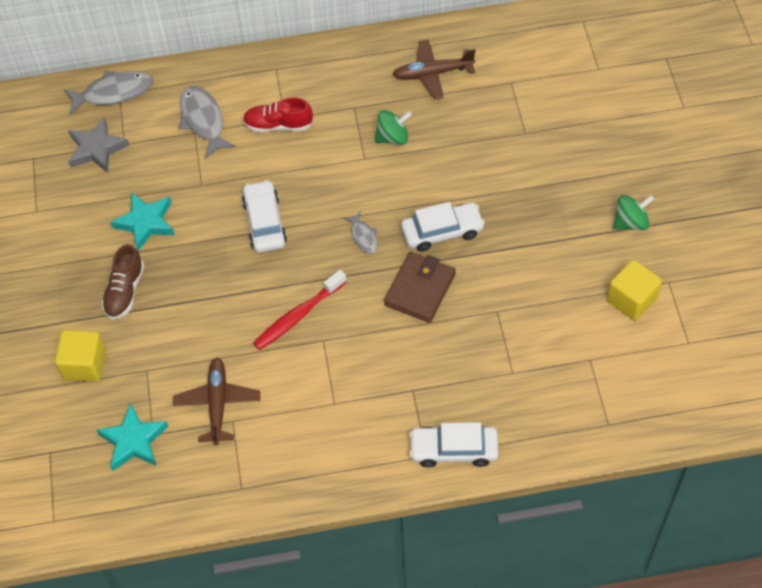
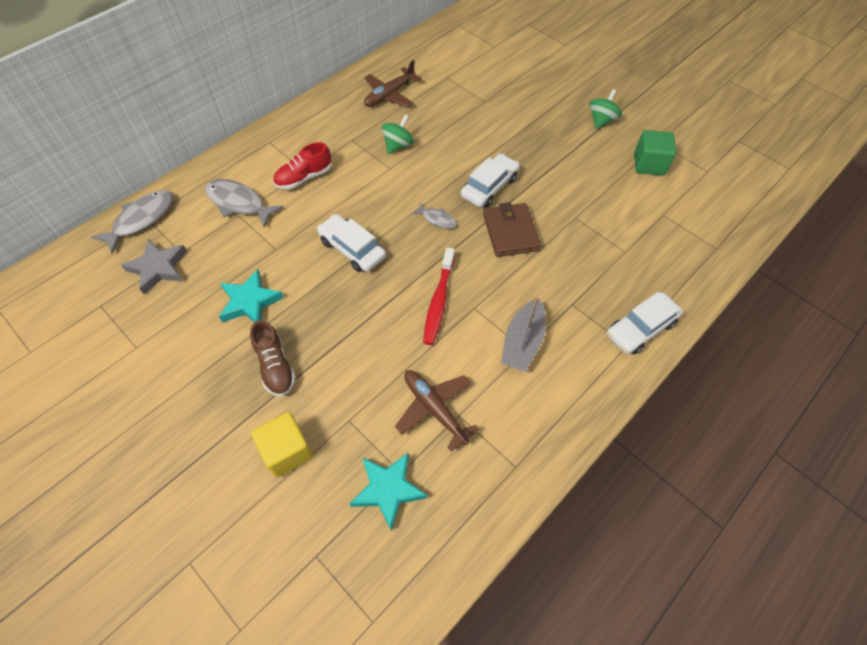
camera: 40 degrees left, 0 degrees up
(337, 395) = (522, 342): none -> grey boat
(631, 299) = (649, 164): yellow cube -> green cube

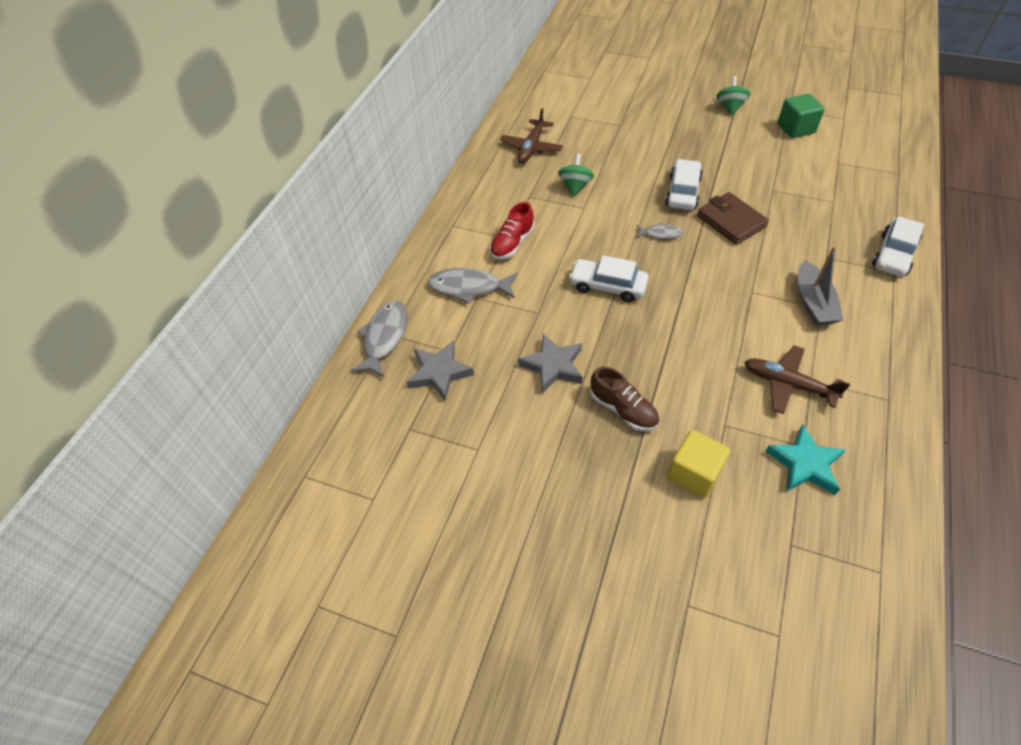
camera: 20 degrees left, 5 degrees down
(250, 302) = (553, 366): turquoise star -> grey star
(438, 301) = (718, 298): red toothbrush -> none

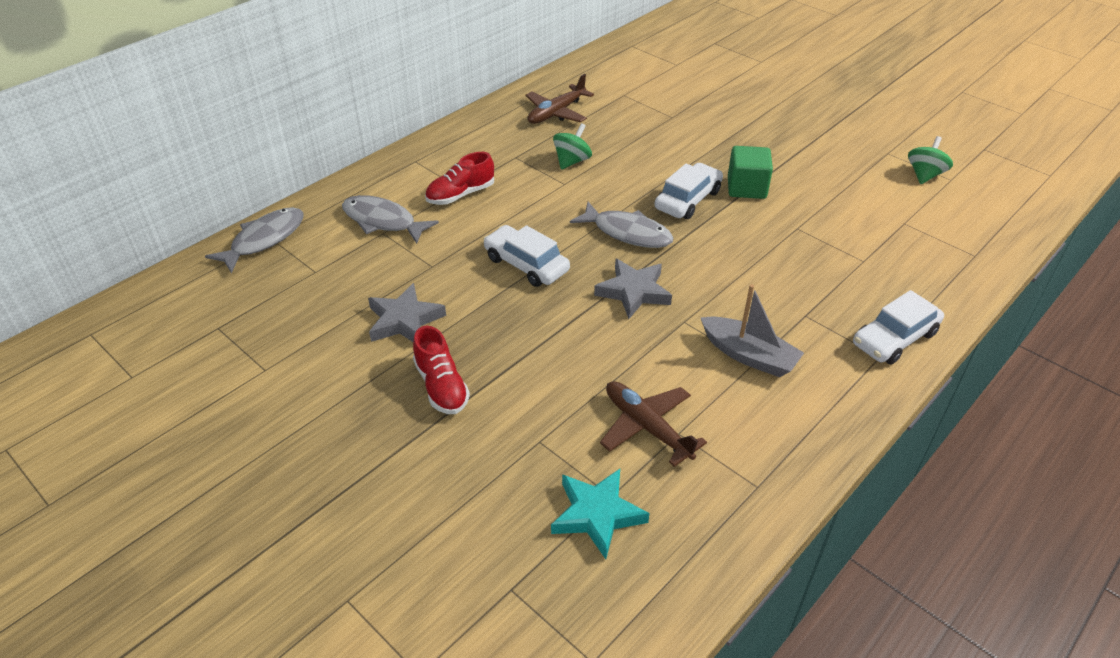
camera: 20 degrees right, 10 degrees down
(439, 373) = (288, 288): grey star -> grey star (634, 292)
(623, 409) = (441, 386): brown shoe -> red shoe
(660, 234) = (627, 233): grey fish -> grey fish, size x1.82
(694, 474) = (464, 476): yellow cube -> none
(730, 108) = (815, 133): green spinning top -> green spinning top (924, 175)
(731, 221) = (719, 244): brown wallet -> none
(795, 128) = (879, 174): green cube -> green cube (746, 188)
(813, 302) = (749, 355): grey boat -> grey boat turned 75 degrees counterclockwise

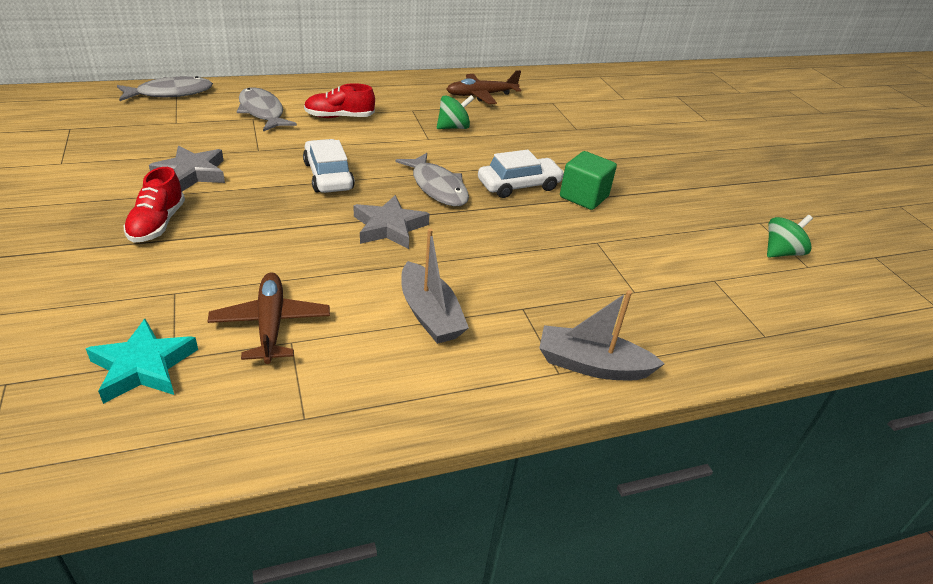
camera: 25 degrees right, 5 degrees down
(894, 338) = (592, 365): white car -> grey boat

